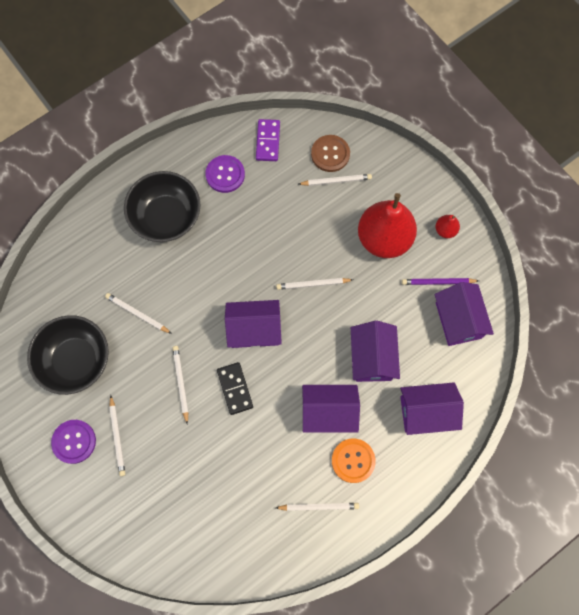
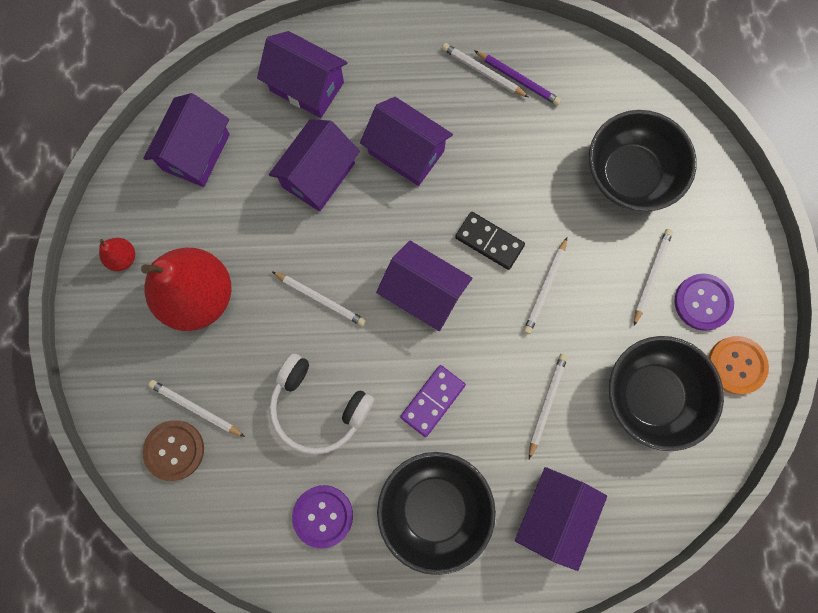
camera: 145 degrees left, 5 degrees up
(96, 256) = (553, 514): none -> purple house
(137, 314) = (546, 403): white pencil -> white pencil turned 135 degrees counterclockwise
(171, 499) = (630, 174): none -> black bowl
(235, 388) = (489, 241): black domino -> black domino turned 75 degrees counterclockwise
(268, 141) = (236, 525): purple domino -> purple domino (433, 401)
(268, 225) = (318, 407): none -> white headphones
(353, 460) = (417, 90): orange button -> orange button (736, 365)
(438, 282) = (182, 206): purple pencil -> purple pencil (518, 79)

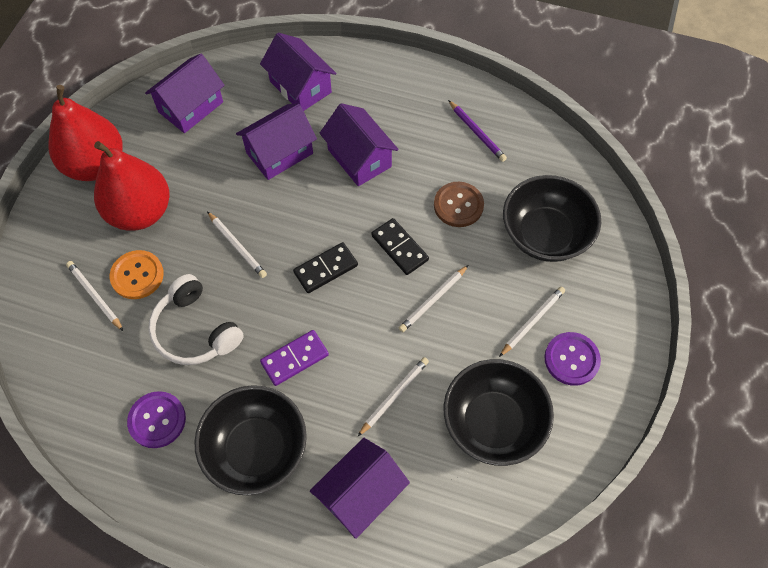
camera: 20 degrees right, 15 degrees down
(123, 258) = (96, 165): red pear -> red pear, size x2.38
(174, 450) = (61, 322): brown button -> brown button (458, 205)
(423, 292) = (326, 269): purple house -> black domino
(482, 72) = (449, 118): white pencil -> none
(736, 365) = (583, 424): orange button -> orange button (137, 275)

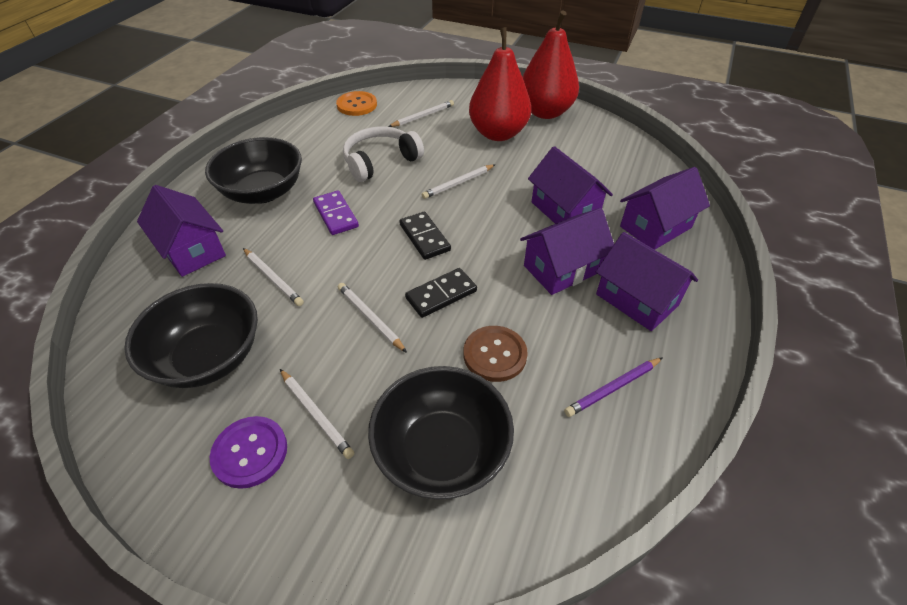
camera: 95 degrees right, 15 degrees down
(137, 275) = (437, 133): orange button -> orange button (357, 105)
(157, 420) = (310, 145): purple button -> none
(190, 107) = (614, 157): purple house -> purple house (637, 299)

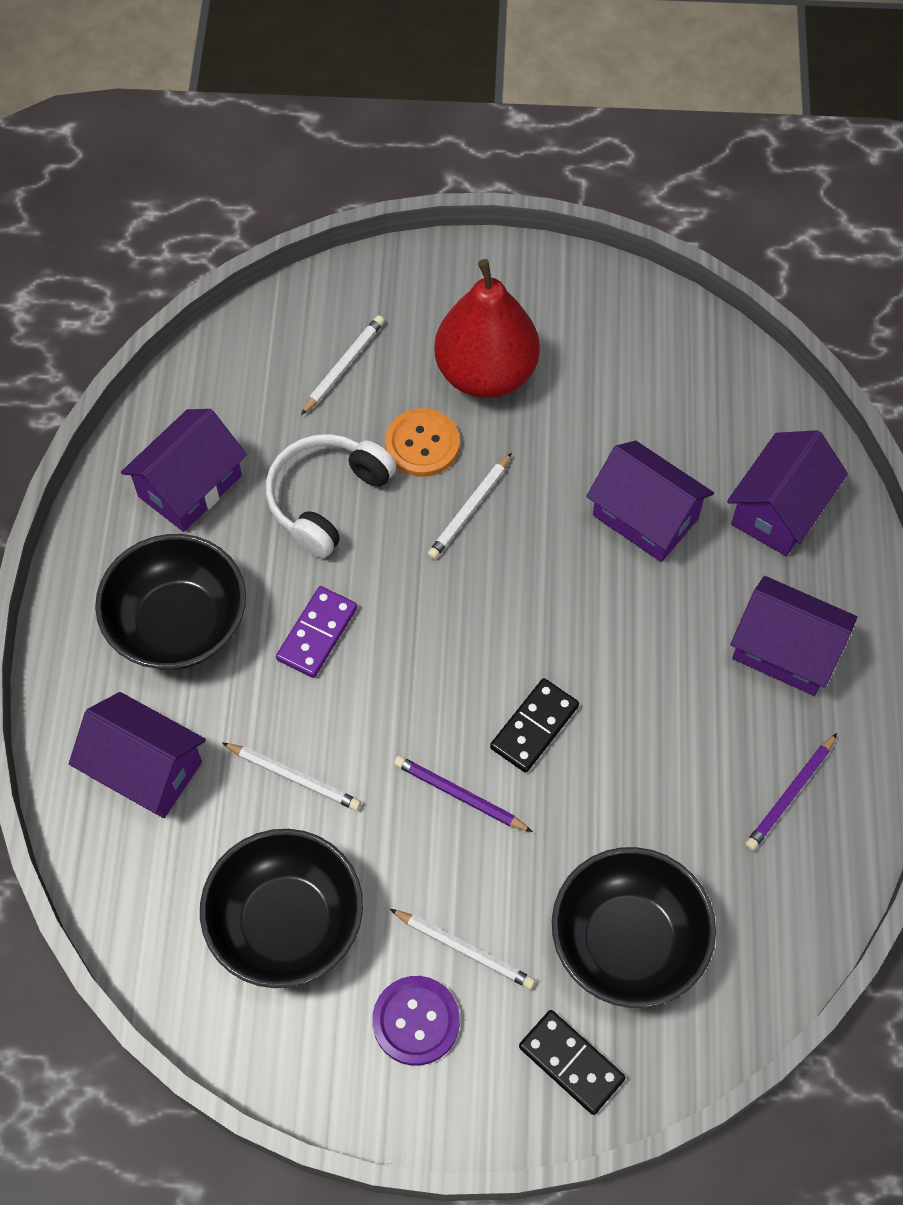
camera: 20 degrees left, 15 degrees up
(335, 215) = (317, 633): purple domino -> purple domino turned 75 degrees clockwise
(357, 105) = (215, 371): orange button -> orange button (422, 444)
(370, 318) = (459, 795): white pencil -> purple pencil
(424, 237) = (467, 635): black domino -> black domino (571, 1063)
(495, 354) = (638, 795): brown button -> none
(545, 112) = (543, 294): red pear -> none
(562, 269) = (676, 629): purple house -> purple house (190, 486)

